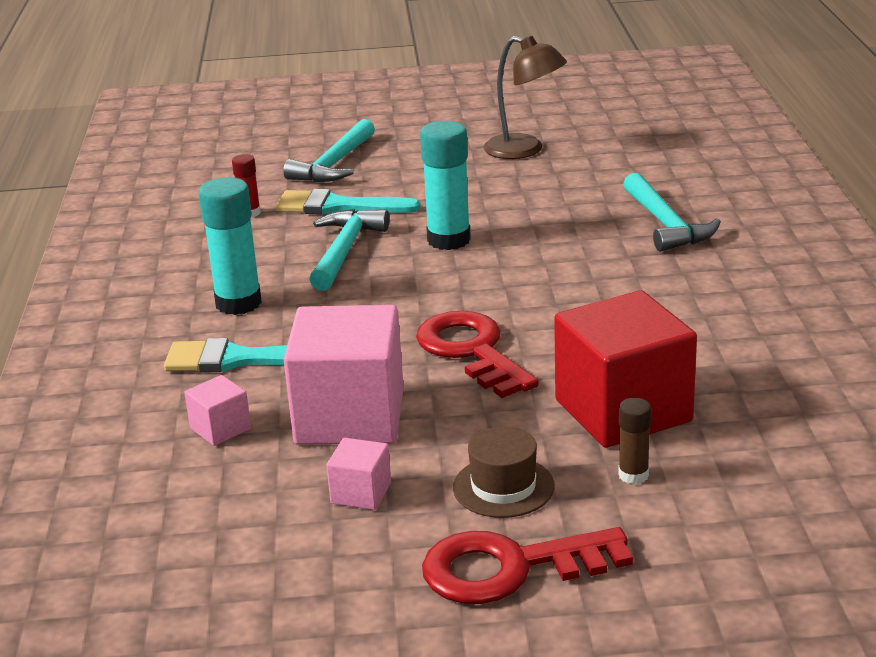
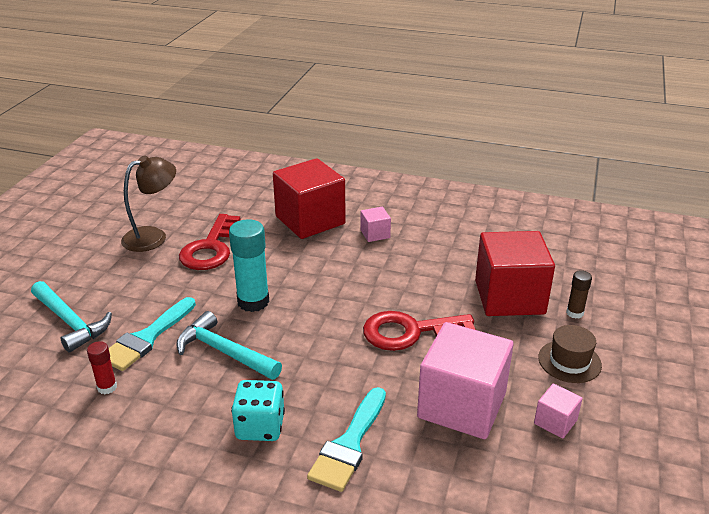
camera: 70 degrees left, 5 degrees up
(220, 429) = (444, 475): pink cube -> pink cube (375, 234)
(238, 303) = (260, 426): turquoise glue stick -> turquoise dice
(509, 568) = (650, 381): red key -> red key (210, 248)
(665, 224) = (310, 220): turquoise hammer -> red cube

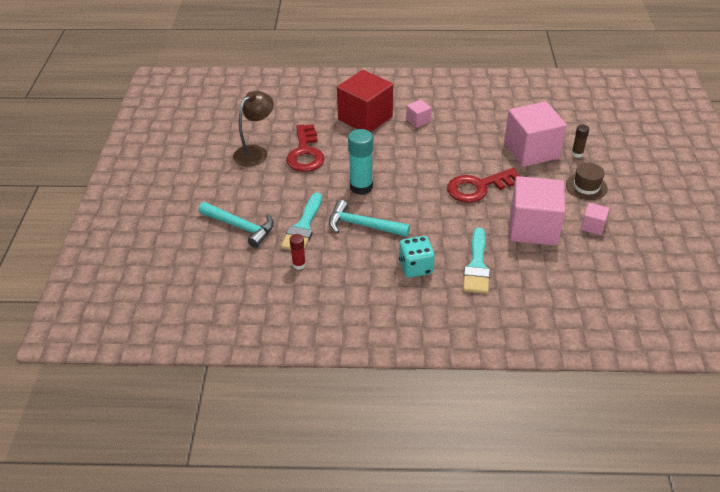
camera: 15 degrees left, 10 degrees up
(509, 297) = (531, 151): red cube -> pink cube

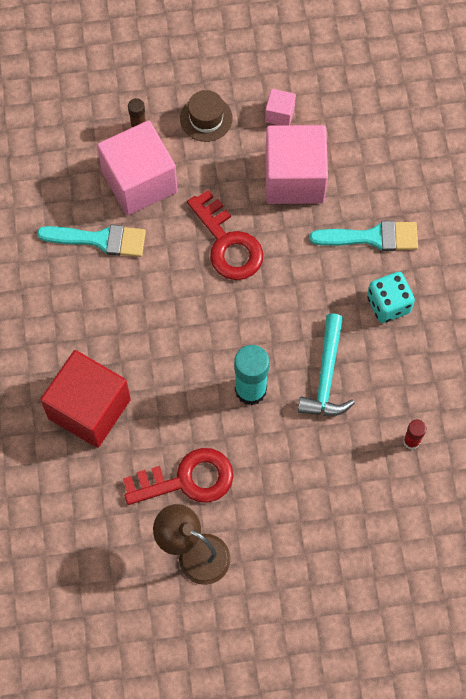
camera: 100 degrees left, 25 degrees up
(240, 227) = (358, 532): turquoise hammer -> none
(303, 227) = (342, 450): turquoise brush -> turquoise brush (99, 240)
(418, 120) = (87, 333): pink cube -> none

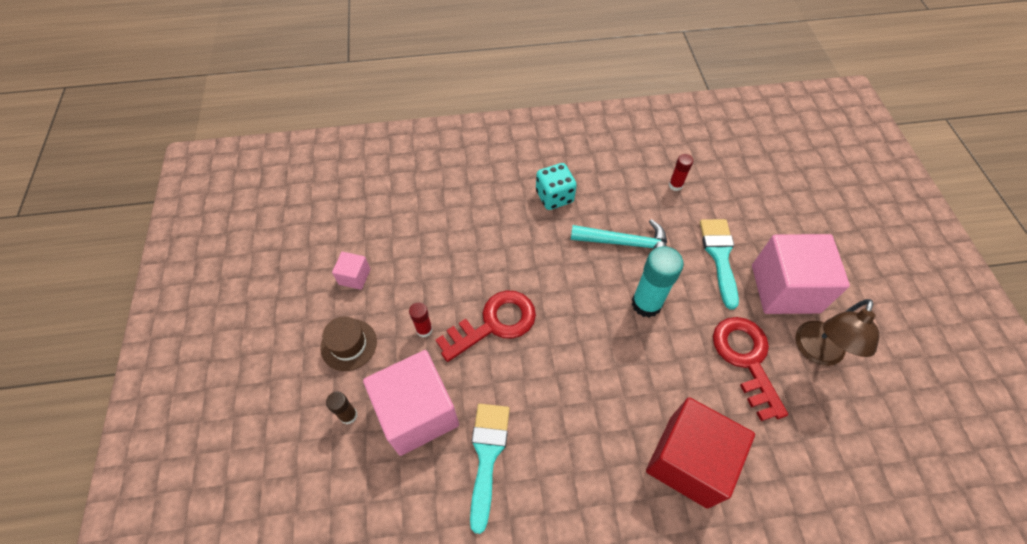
camera: 90 degrees left, 10 degrees down
(221, 181) = (424, 329): none -> red glue stick
(294, 178) = (426, 265): pink cube -> pink cube (785, 288)
(372, 237) = (490, 206): turquoise brush -> turquoise brush (719, 256)

